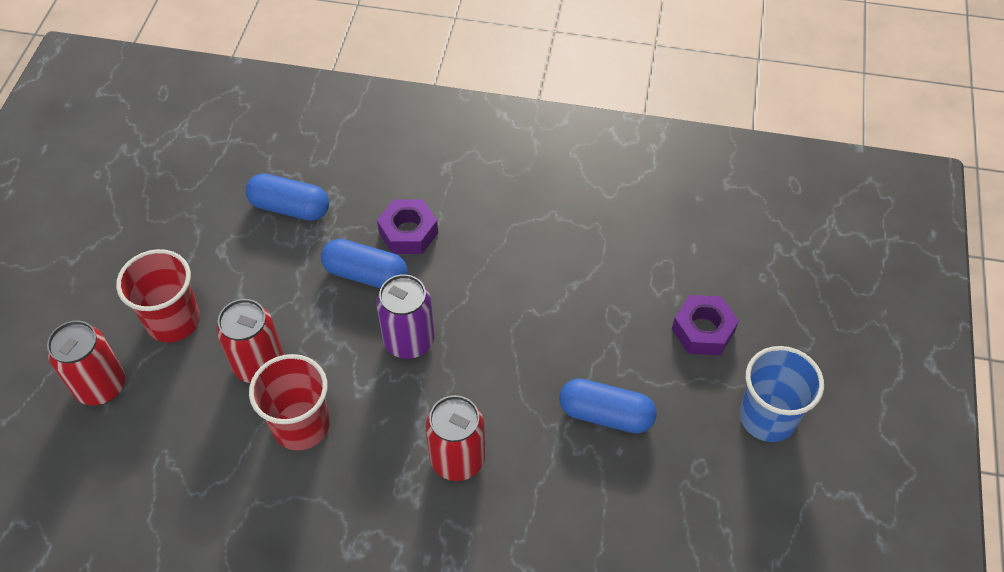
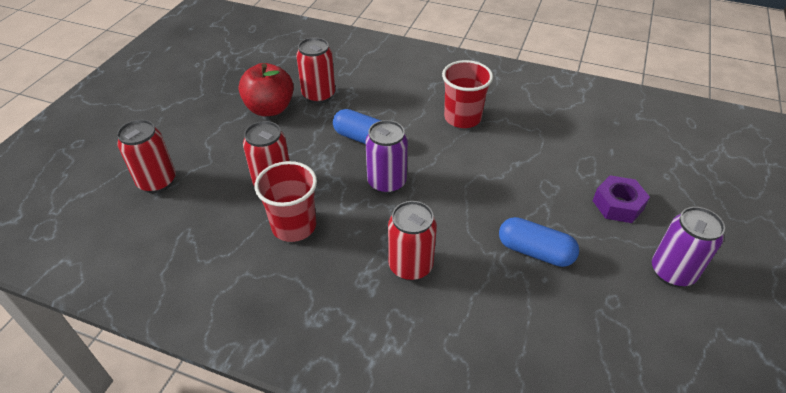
camera: 10 degrees right, 10 degrees down
(173, 320) = (220, 149): red cup -> red cup (462, 118)
(225, 241) = (270, 108): none -> red apple
(290, 207) = (319, 95): blue capsule -> red can
(408, 232) = (398, 118): purple nut -> none
(767, 417) = (672, 272): blue cup -> purple can

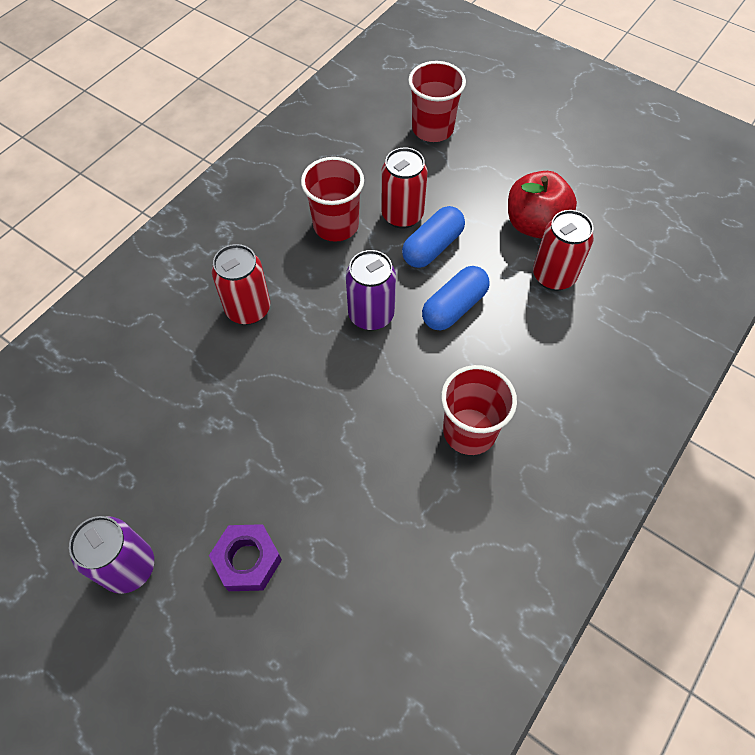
camera: 105 degrees right, 15 degrees up
(157, 182) = (432, 129): red can -> red cup
(535, 251) = (218, 430): blue capsule -> blue capsule (432, 247)

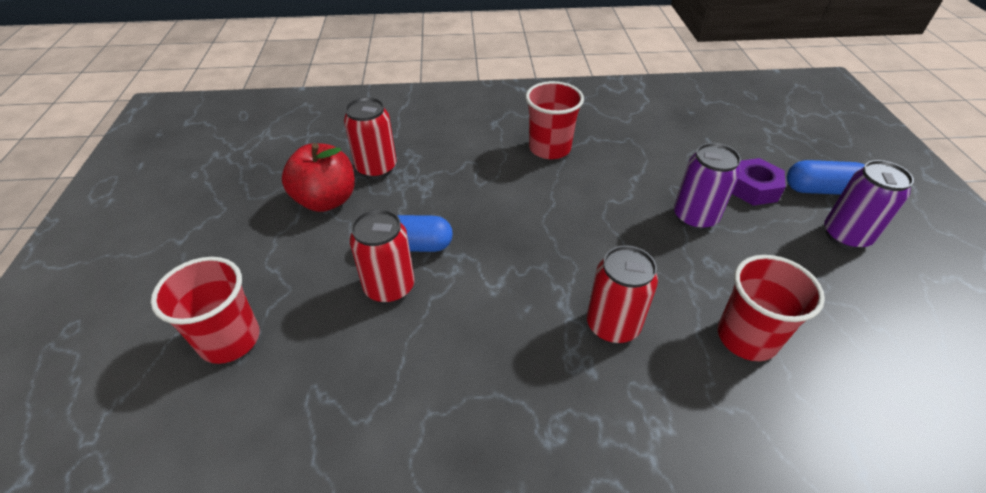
camera: 130 degrees left, 15 degrees down
(336, 225) = (450, 330): red cup -> red cup (746, 337)
(371, 315) = (521, 241): purple can -> purple can (694, 217)
(454, 307) = (461, 201): blue capsule -> blue capsule (821, 190)

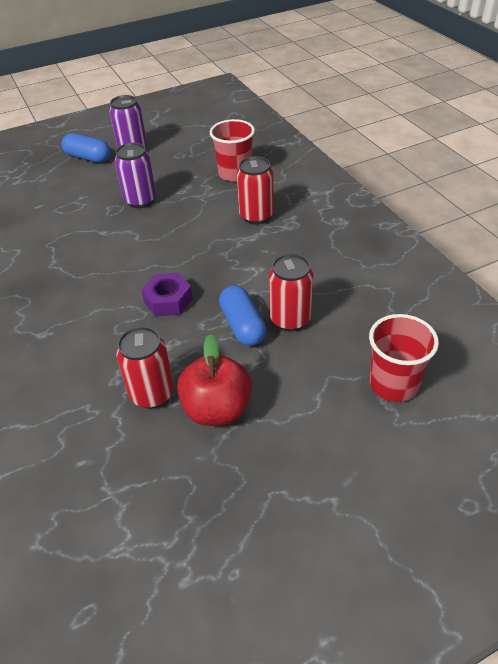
camera: 110 degrees left, 0 degrees up
(549, 148) = (77, 285): red cup -> none
(753, 188) = (97, 182): purple nut -> purple nut (168, 300)
(821, 190) = (88, 158): blue capsule -> blue capsule turned 45 degrees counterclockwise

